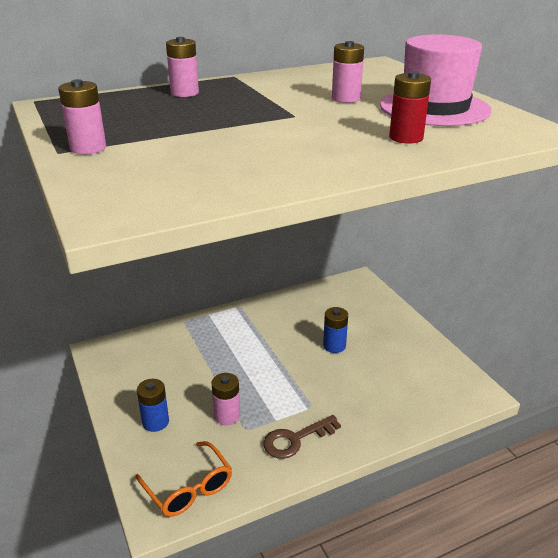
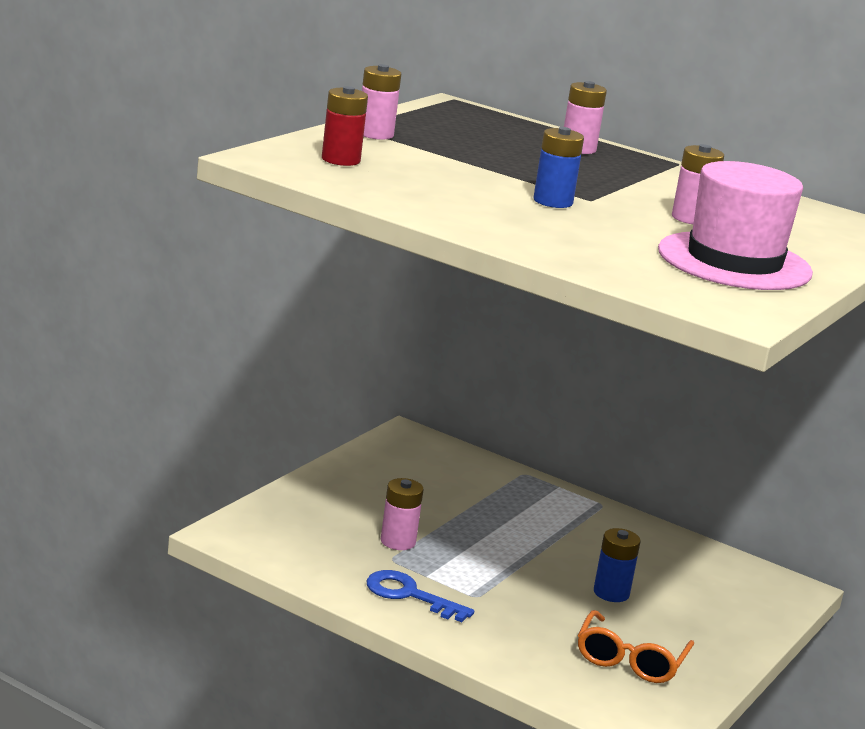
camera: 55 degrees right, 10 degrees down
(155, 422) = (341, 500): blue battery -> blue battery (553, 201)
(188, 487) = (275, 543): orange glasses -> orange glasses (630, 660)
(295, 439) = (409, 595): brown key -> blue key
(406, 138) = (603, 249): red battery -> red battery (340, 160)

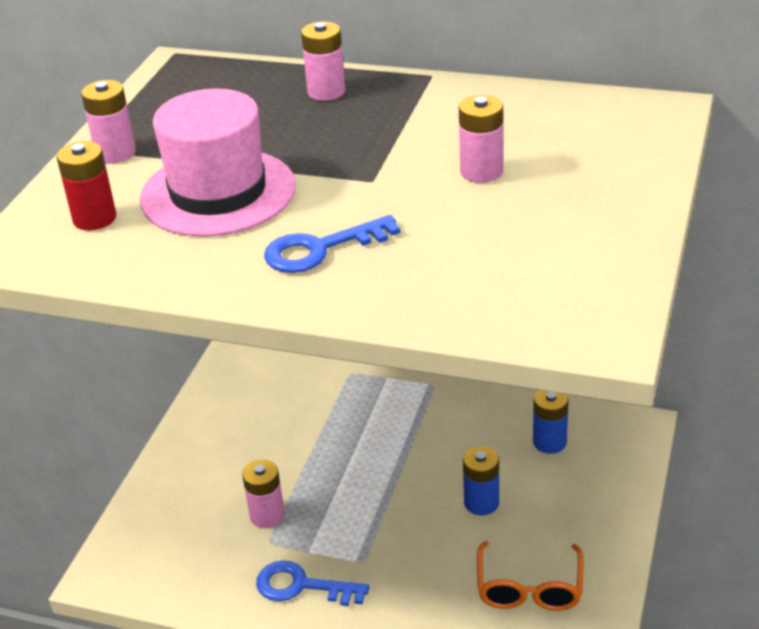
camera: 10 degrees left, 15 degrees up
(524, 219) = (320, 249): none -> blue key
(553, 201) = (336, 202): blue battery -> blue battery (549, 442)
(734, 262) = (554, 234): pink hat -> pink hat (218, 192)

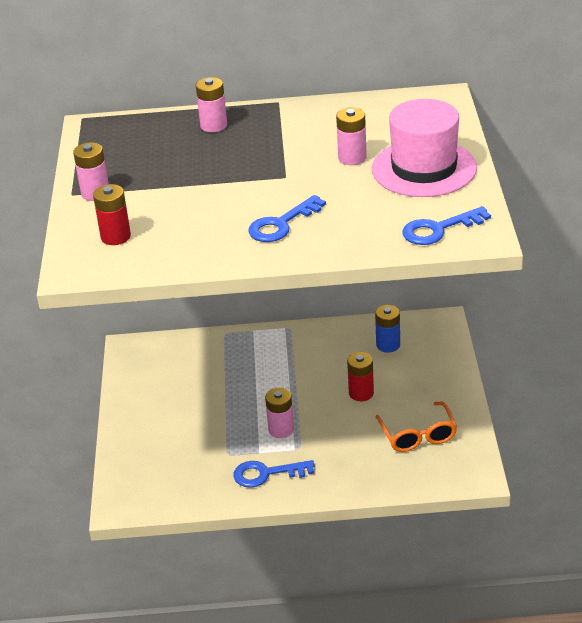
camera: 20 degrees left, 0 degrees up
(218, 192) = (188, 204): pink hat -> pink hat (424, 168)
(267, 515) = (217, 438): pink battery -> pink battery (281, 429)
(481, 502) = (361, 393): blue battery -> red battery
(542, 309) = (438, 229): none -> blue key

